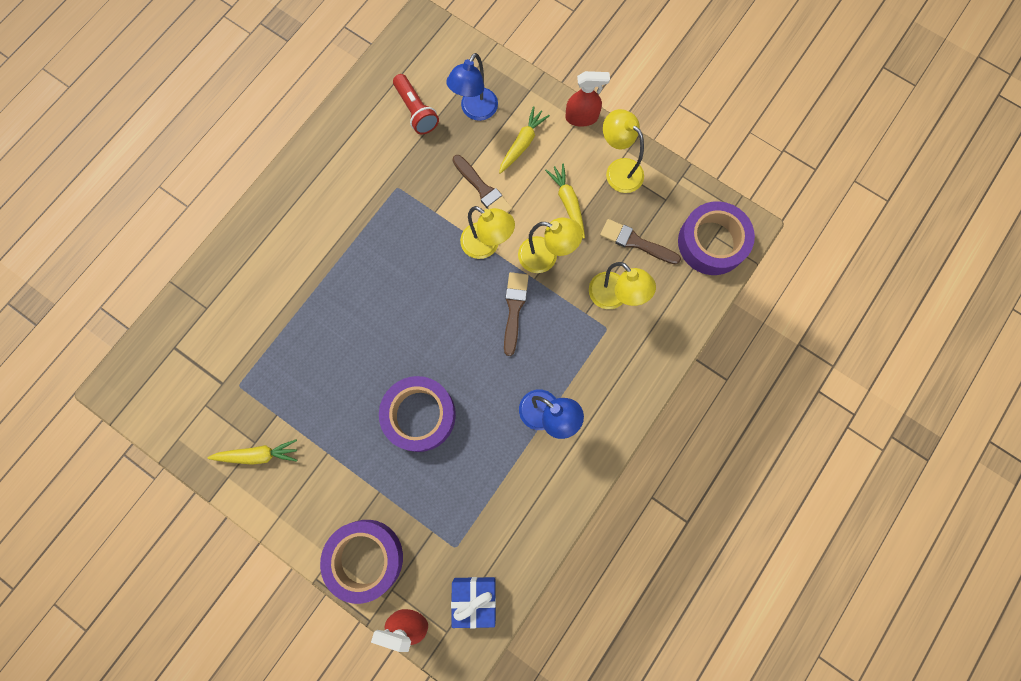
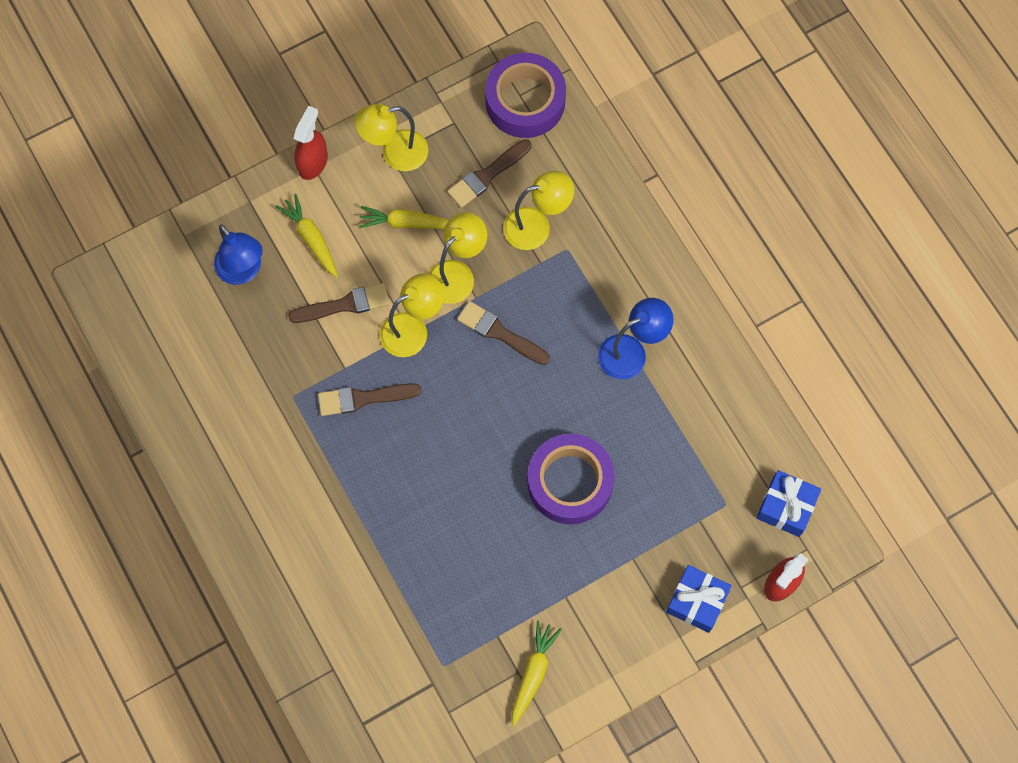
camera: 65 degrees left, 5 degrees down
(365, 558) = (696, 601): purple tape -> blue gift
(416, 111) = (208, 335): red flashlight -> none
(417, 235) = (363, 398): none -> brown brush

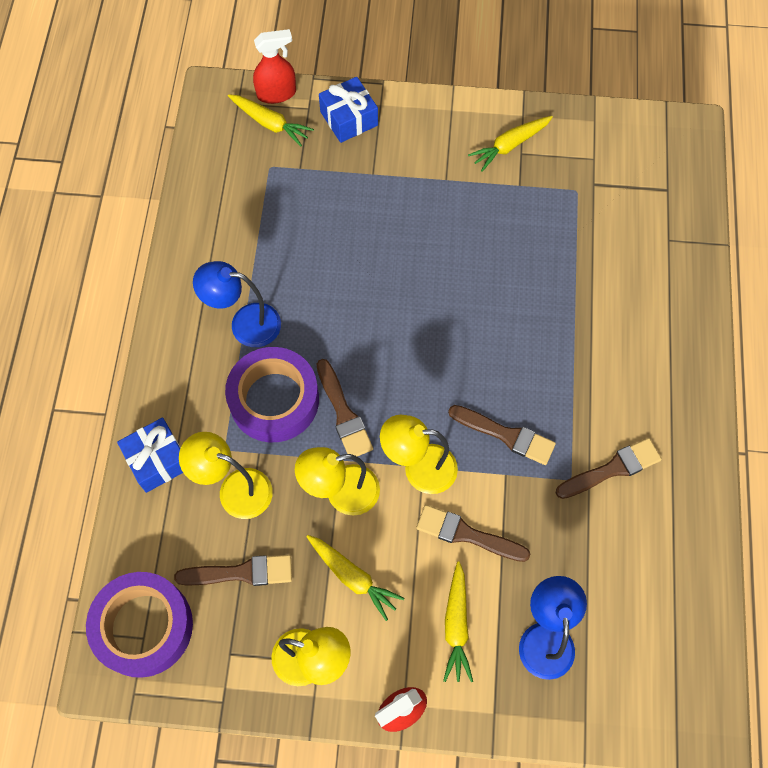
camera: 145 degrees left, 5 degrees down
(265, 425) = (612, 469): none -> brown brush
(570, 482) = (378, 256): purple tape -> purple tape (274, 400)
(760, 547) = (270, 124): none -> yellow carrot
(786, 507) = (227, 138): blue gift -> blue gift (158, 460)

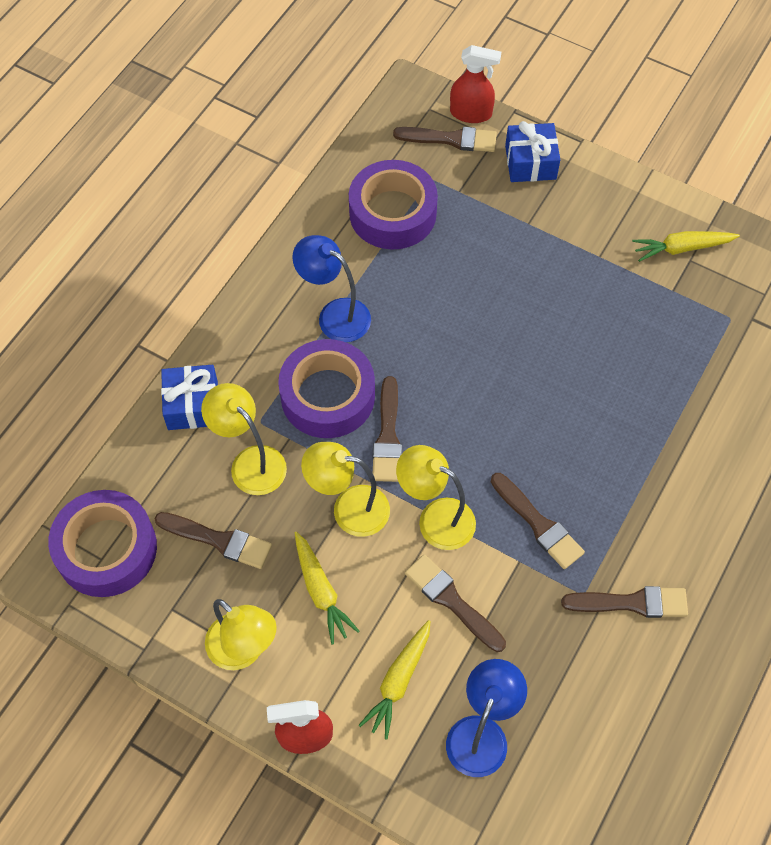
camera: 25 degrees right, 5 degrees down
(251, 210) = (392, 213): none -> purple tape
(270, 124) = (451, 139): yellow carrot -> brown brush

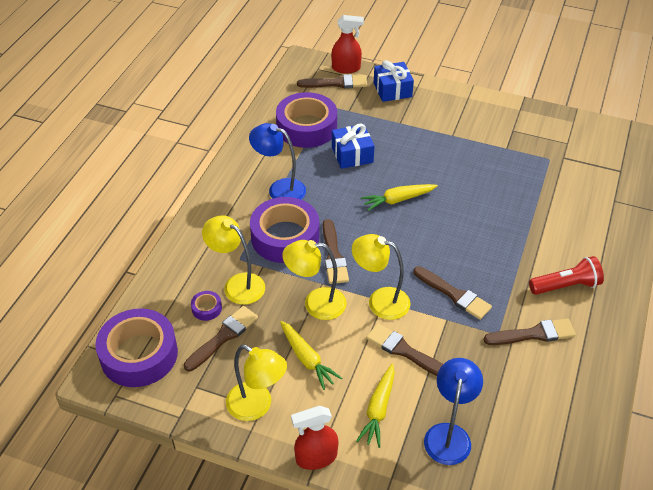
camera: 10 degrees left, 15 degrees down
(193, 405) = (188, 255): blue gift -> blue gift (352, 154)
(204, 493) = (206, 308): none -> purple tape
(218, 540) = (223, 337): brown brush -> brown brush turned 60 degrees counterclockwise
(681, 248) = (505, 124): yellow carrot -> yellow carrot (397, 200)
(696, 534) = (565, 286): none -> red flashlight

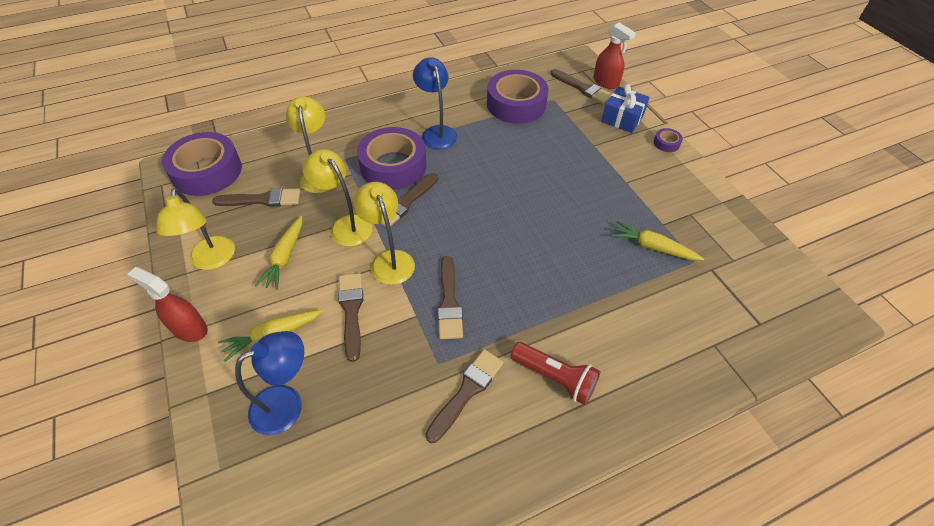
camera: 45 degrees right, 5 degrees up
(206, 308) = (281, 174): purple tape -> purple tape (666, 143)
(352, 154) = (522, 143): blue gift -> none
(397, 200) = (509, 198): yellow carrot -> yellow carrot (652, 247)
(533, 334) = (467, 391): brown brush -> brown brush turned 90 degrees counterclockwise

